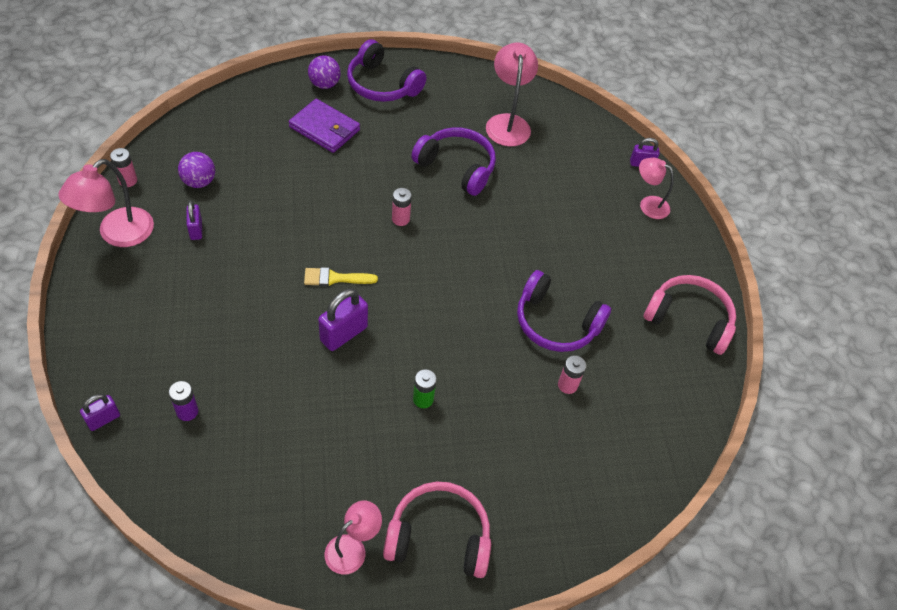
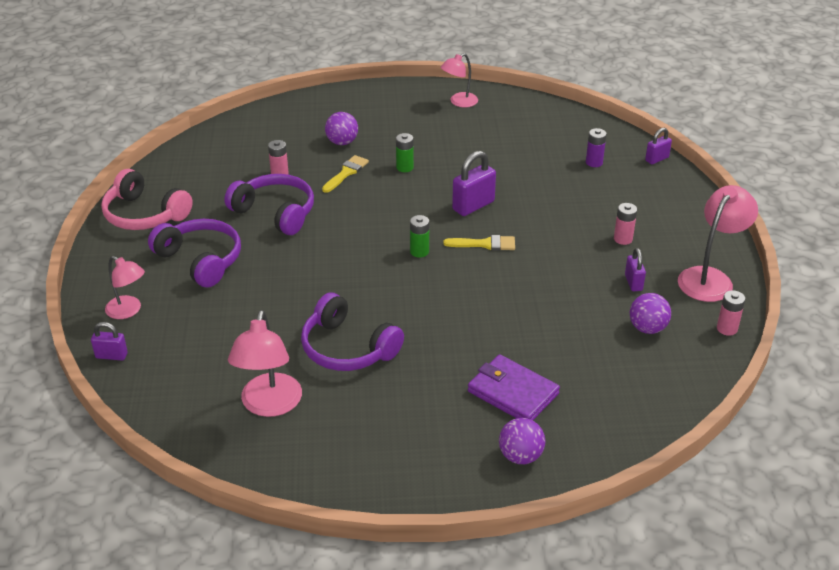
camera: 170 degrees left, 15 degrees down
(382, 84) = (438, 458): purple headphones -> purple headphones (200, 260)
(400, 219) = (418, 294): pink battery -> pink battery (623, 239)
(401, 269) = (419, 251): none -> green battery
(439, 537) = (399, 106): pink headphones -> none
(491, 388) = (346, 173): none -> yellow brush
(505, 448) = (342, 142): none -> purple ball

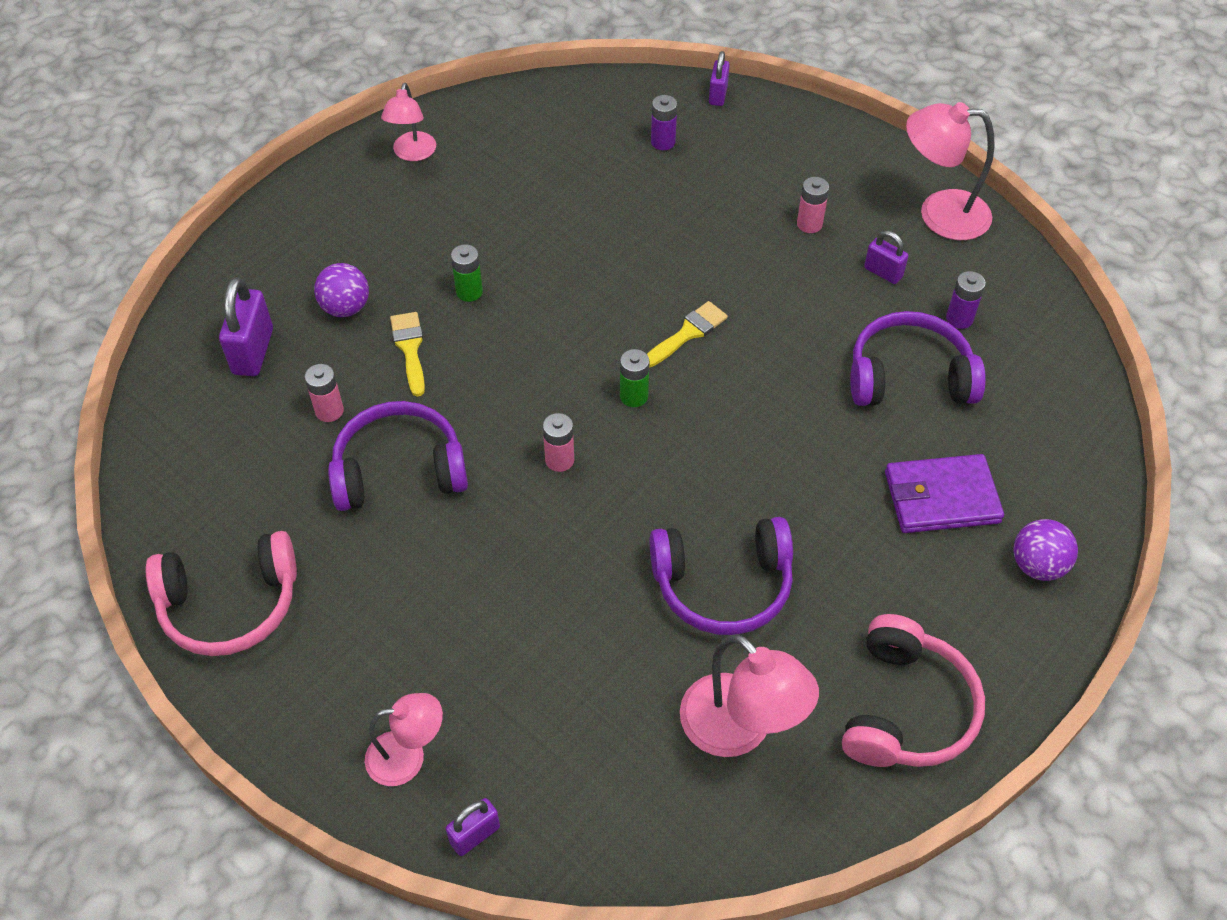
camera: 45 degrees left, 15 degrees up
(200, 260) = (399, 610): purple headphones -> purple headphones (909, 377)
(357, 458) = (905, 708): none -> pink headphones
(473, 206) = (612, 290): purple padlock -> purple padlock (253, 351)
(647, 328) = (959, 318): purple ball -> purple battery
(710, 278) = (939, 214): pink lamp -> pink lamp turned 75 degrees counterclockwise
(727, 328) = (1021, 264): pink battery -> pink battery (559, 460)

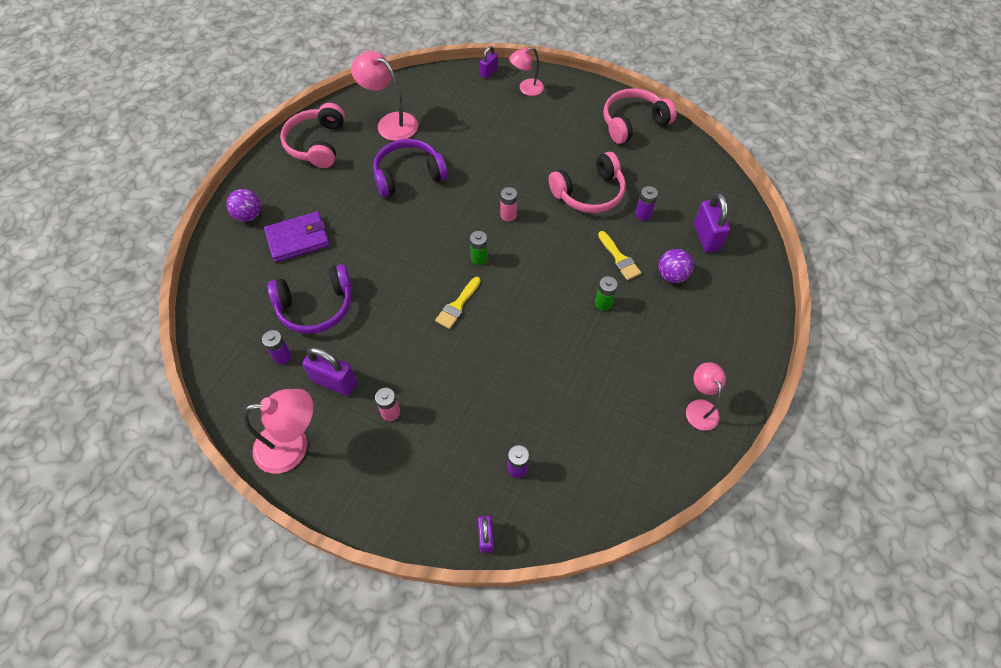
camera: 165 degrees right, 5 degrees up
(329, 411) = (643, 214): pink battery -> purple battery
(399, 470) = (589, 193): purple headphones -> pink headphones
(883, 272) = (334, 382): purple padlock -> purple padlock, size x1.67

